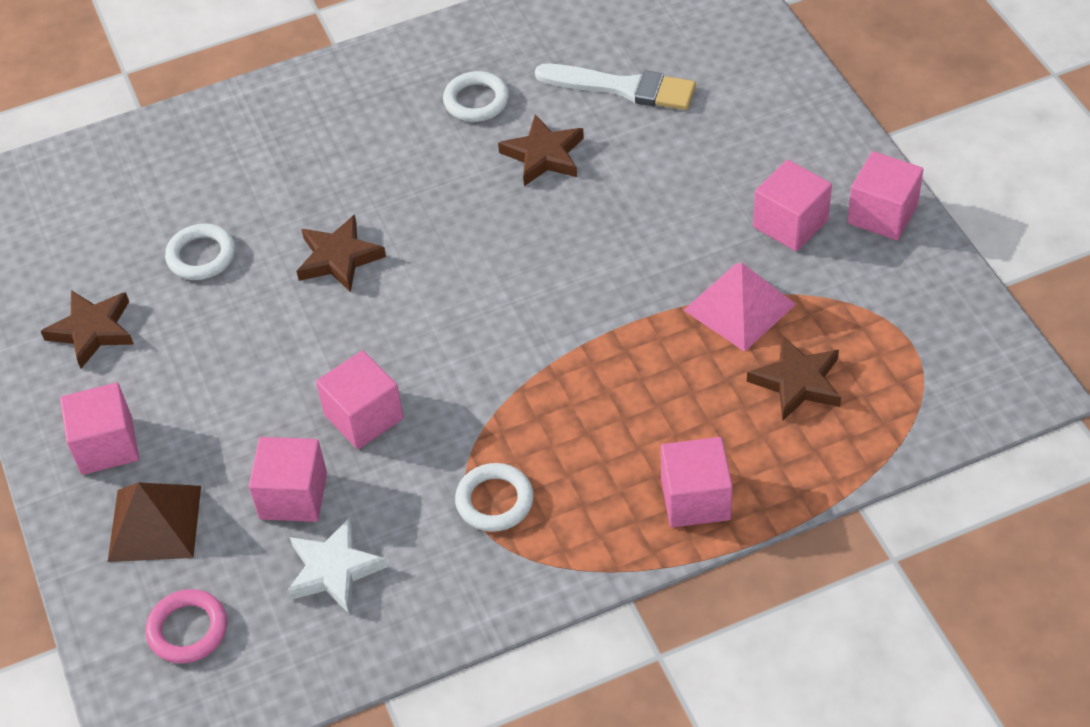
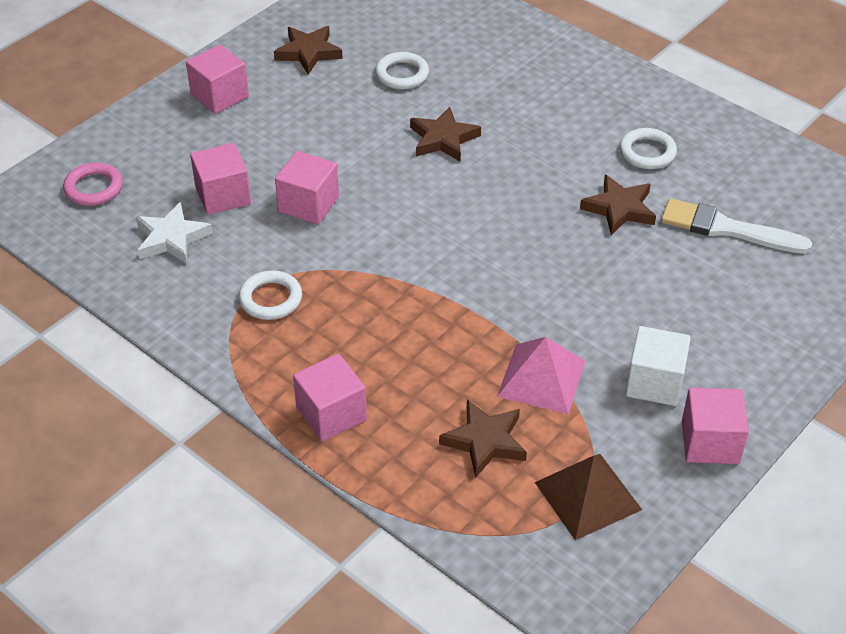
camera: 60 degrees right, 5 degrees down
(154, 523) = (169, 141): brown pyramid -> brown pyramid (587, 496)
(623, 88) = (727, 229): white brush -> white brush turned 120 degrees clockwise
(790, 224) = (654, 382): pink cube -> white cube

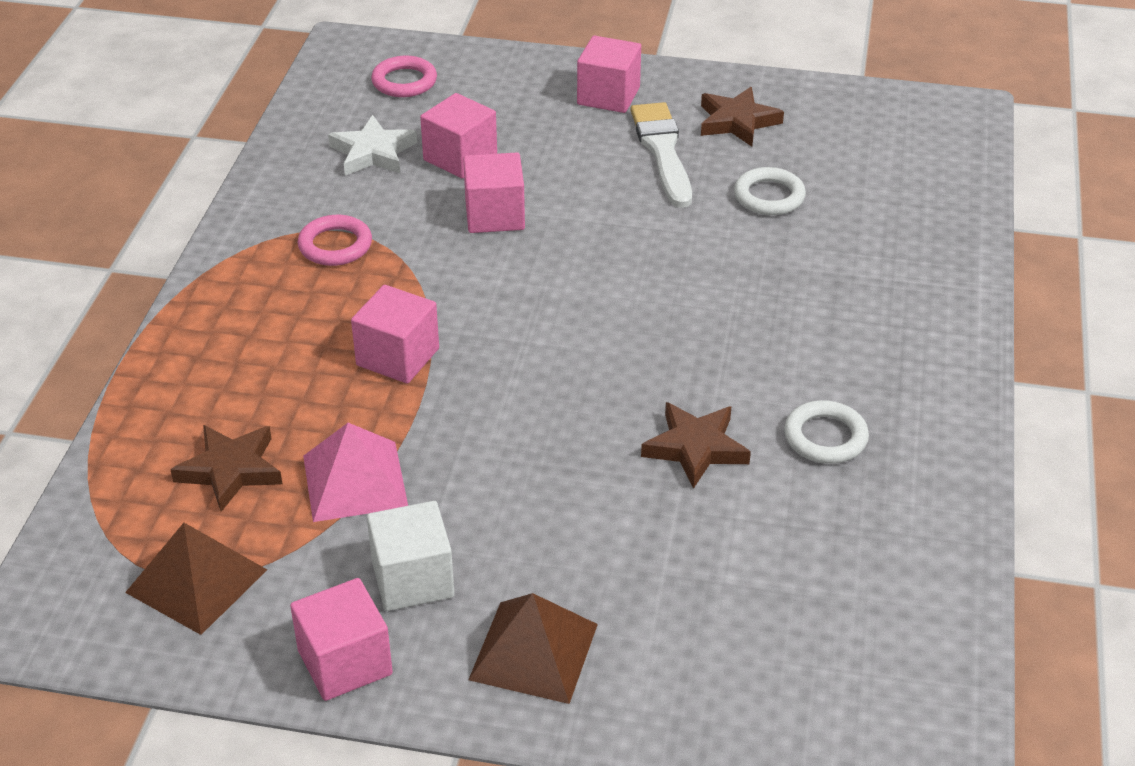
camera: 60 degrees right, 5 degrees down
(270, 299) = (335, 245): white ring -> pink ring
(331, 414) = (202, 347): pink cube -> pink cube (398, 357)
(443, 139) = (688, 266): brown star -> none
(727, 229) = (744, 559): white brush -> white brush (662, 151)
(750, 349) = (534, 651): none -> brown pyramid

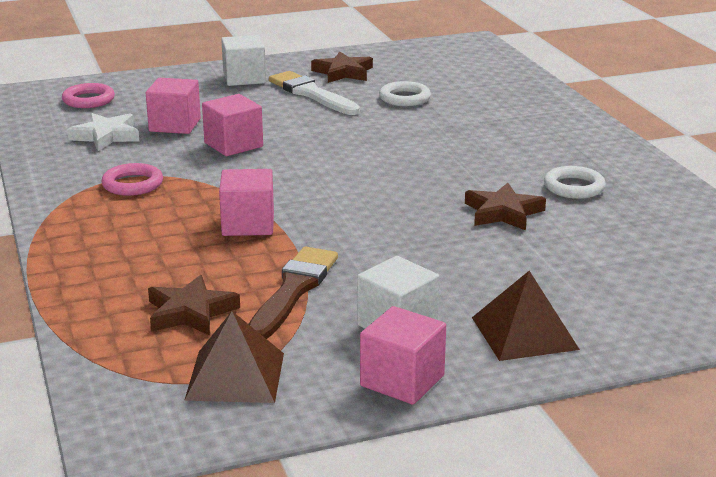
camera: 30 degrees left, 15 degrees down
(355, 481) = (293, 291): pink pyramid -> brown brush
(608, 96) = (244, 78): pink cube -> white cube

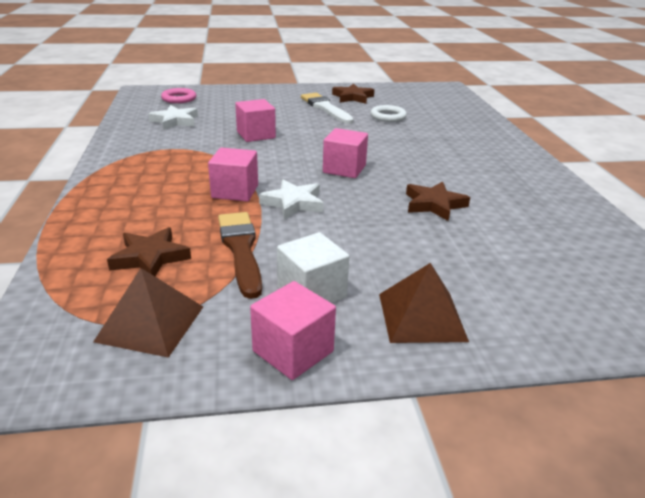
camera: 10 degrees right, 5 degrees up
(132, 184) = (171, 154): pink ring -> none
(175, 125) = (224, 119): pink cube -> pink cube (344, 169)
(244, 78) = (286, 95): white cube -> none
(293, 291) = (241, 249): brown brush -> brown brush turned 45 degrees counterclockwise
(329, 230) = (293, 203): none -> white star
(574, 187) = (496, 191): white ring -> none

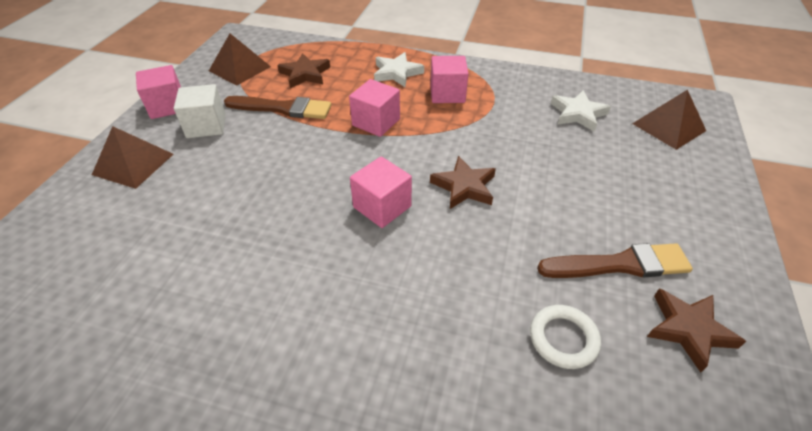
camera: 115 degrees right, 15 degrees up
(179, 98) = (668, 127): pink ring -> brown pyramid
(256, 135) = (515, 163): pink cube -> pink cube (447, 94)
(293, 203) = (331, 149): white star -> white star (397, 73)
(325, 108) = (619, 264): white brush -> brown brush
(434, 204) = (254, 246): brown star -> brown star (464, 186)

